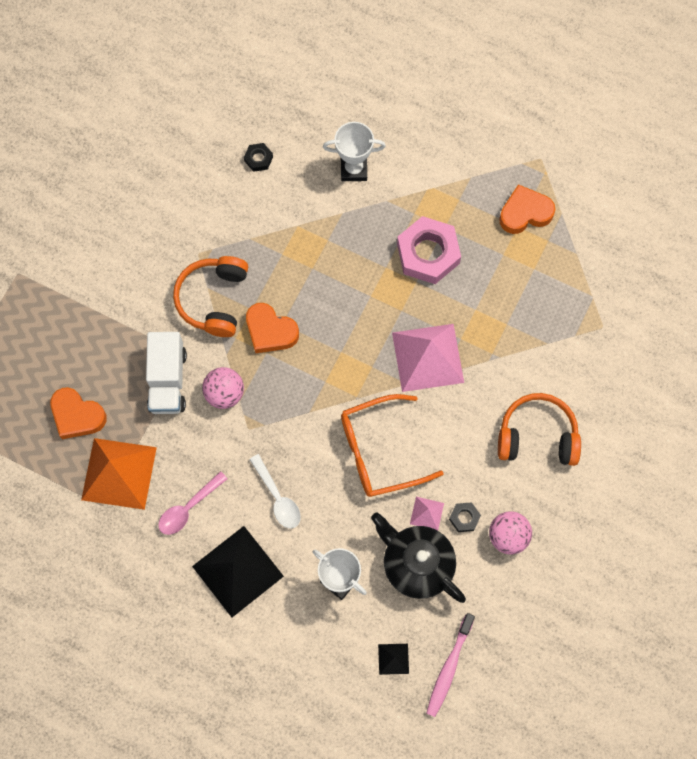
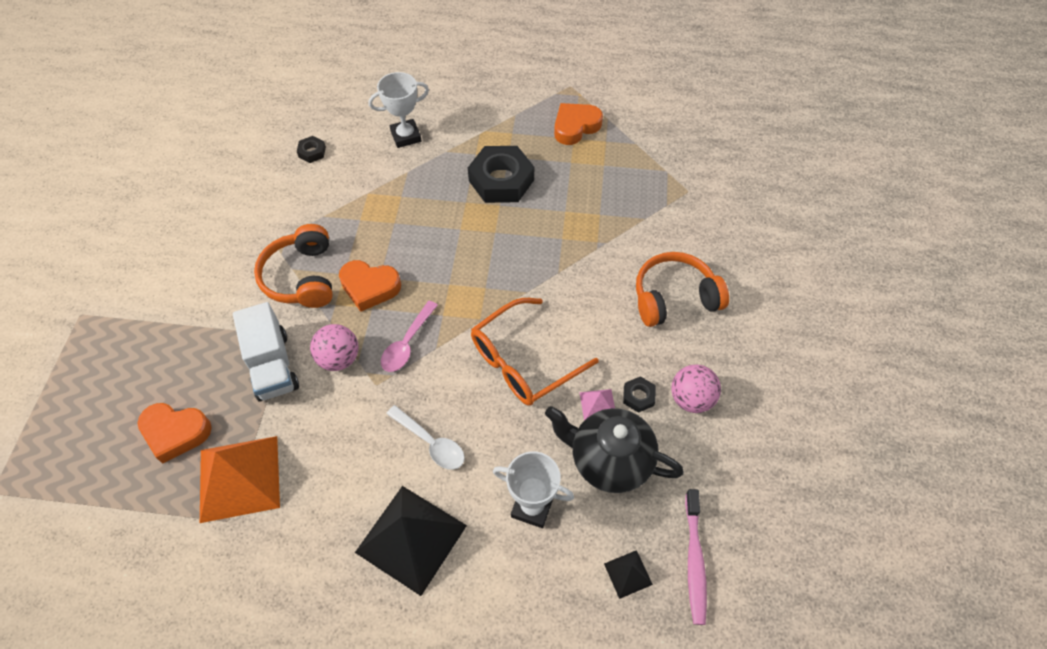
camera: 20 degrees left, 15 degrees down
(188, 508) = (332, 488): pink spoon -> pink spoon (407, 343)
(427, 357) = (537, 263): pink pyramid -> none
(428, 253) = (501, 180): pink nut -> black nut

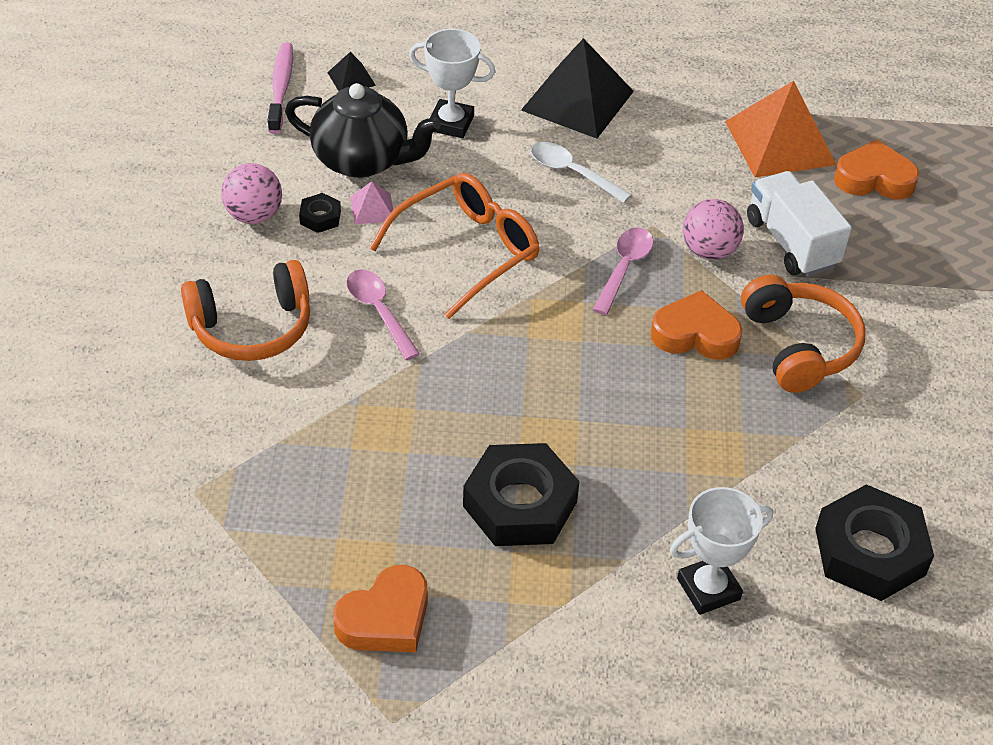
camera: 175 degrees right, 10 degrees down
(312, 152) = (869, 551): black nut -> black nut, size x2.22
(588, 309) = (379, 312): none -> pink spoon

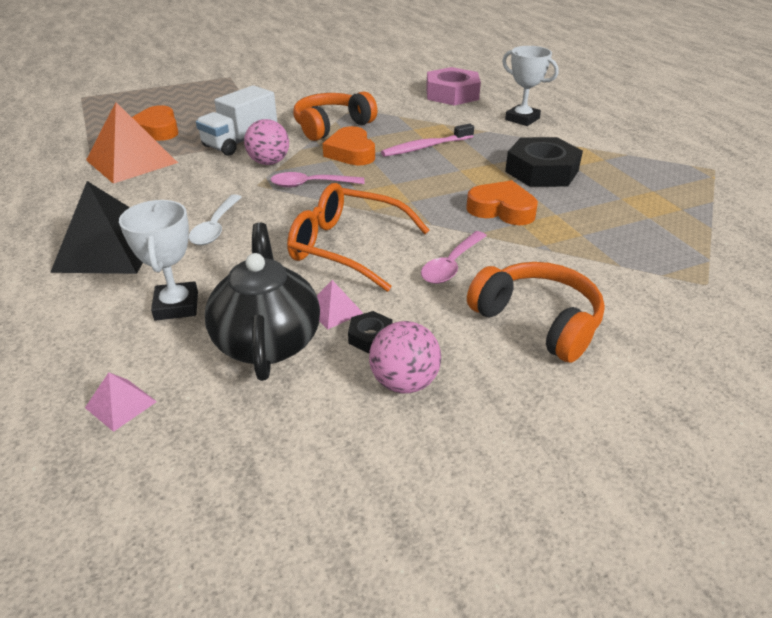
camera: 115 degrees left, 10 degrees down
(281, 87) = (162, 462): pink toothbrush -> pink toothbrush (425, 147)
(351, 79) = (121, 404): black pyramid -> pink pyramid
(385, 618) = (669, 187): orange heart -> orange heart (501, 209)
(869, 551) = (452, 94): black nut -> pink nut

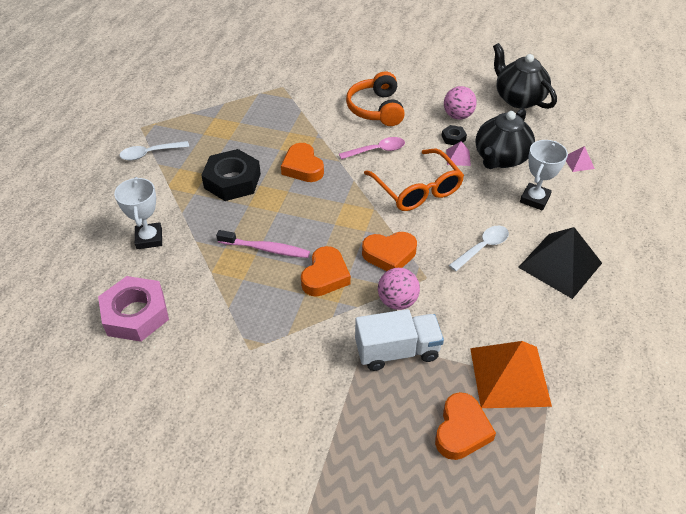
camera: 140 degrees left, 10 degrees up
(311, 185) = (389, 255): pink spoon -> orange heart
(324, 503) = (518, 99): none -> black teapot
(331, 126) = (300, 326): orange headphones -> none
(652, 156) = (150, 153): none -> white spoon

